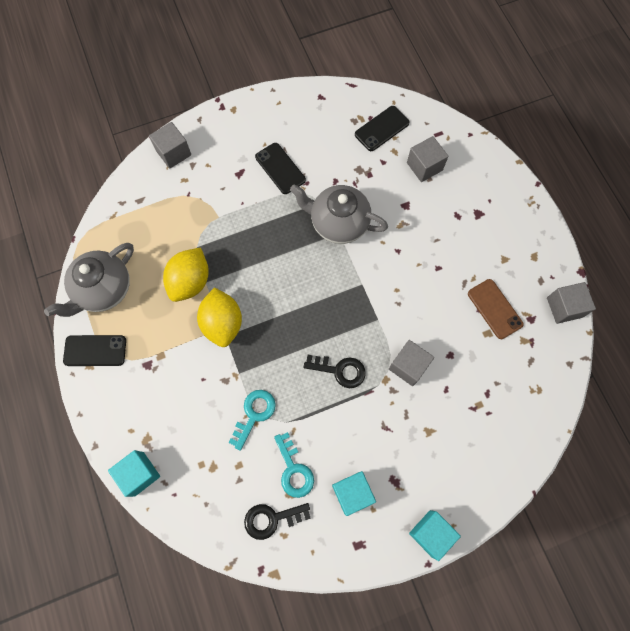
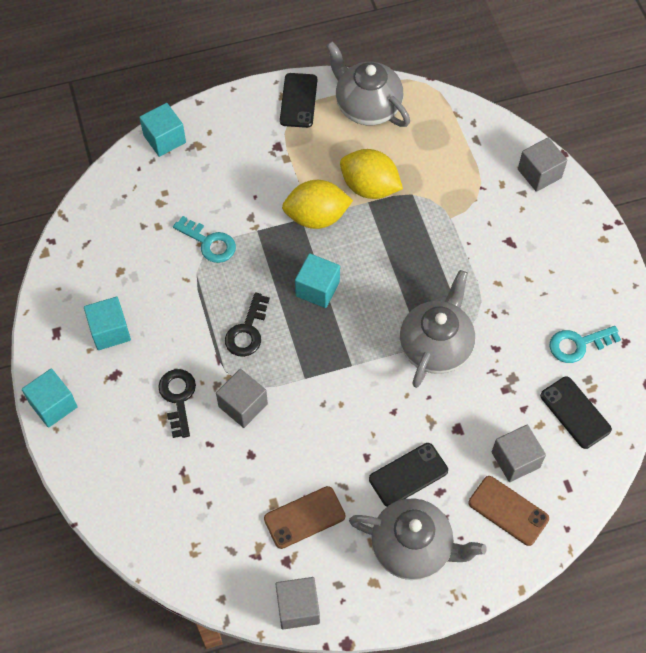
camera: 95 degrees right, 10 degrees down
(272, 519) = (98, 253): black key -> black key (178, 398)
(280, 168) = (515, 286): black phone -> black phone (408, 475)
(294, 316) = (317, 289): none -> turquoise cube
(294, 470) = (144, 277): turquoise key -> turquoise key (578, 344)
(464, 170) = (508, 510): none -> brown phone
(503, 231) = (413, 547): none -> grey teapot

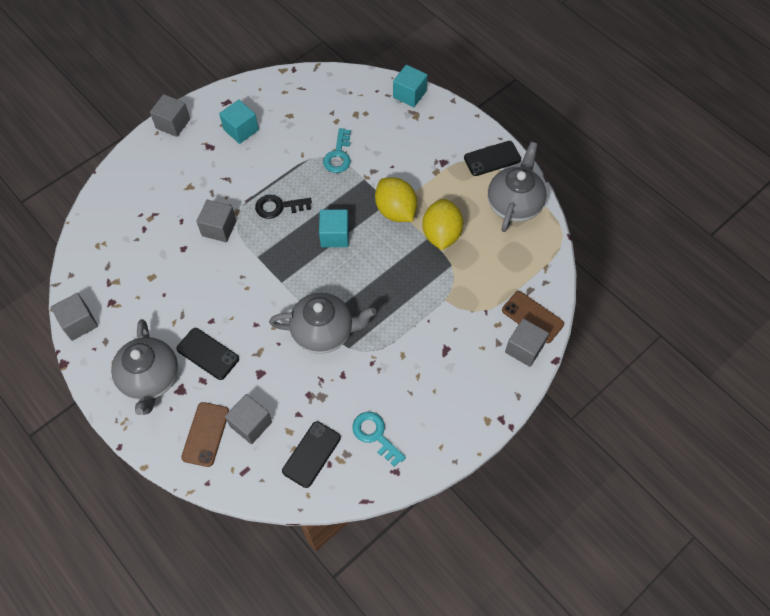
camera: 65 degrees right, 0 degrees up
(53, 405) = (173, 124): turquoise cube -> grey cube
(178, 398) = (208, 188): black key -> none
(304, 517) = (148, 300): brown phone -> brown phone (532, 317)

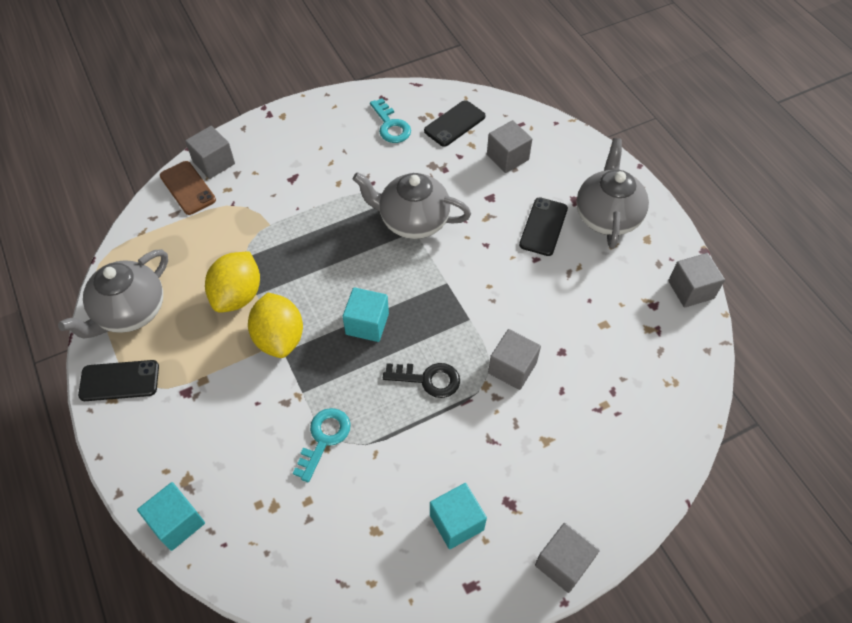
camera: 165 degrees left, 5 degrees down
(205, 434) = (553, 158): brown phone -> none
(208, 354) = (543, 227): black phone -> black phone turned 60 degrees clockwise

